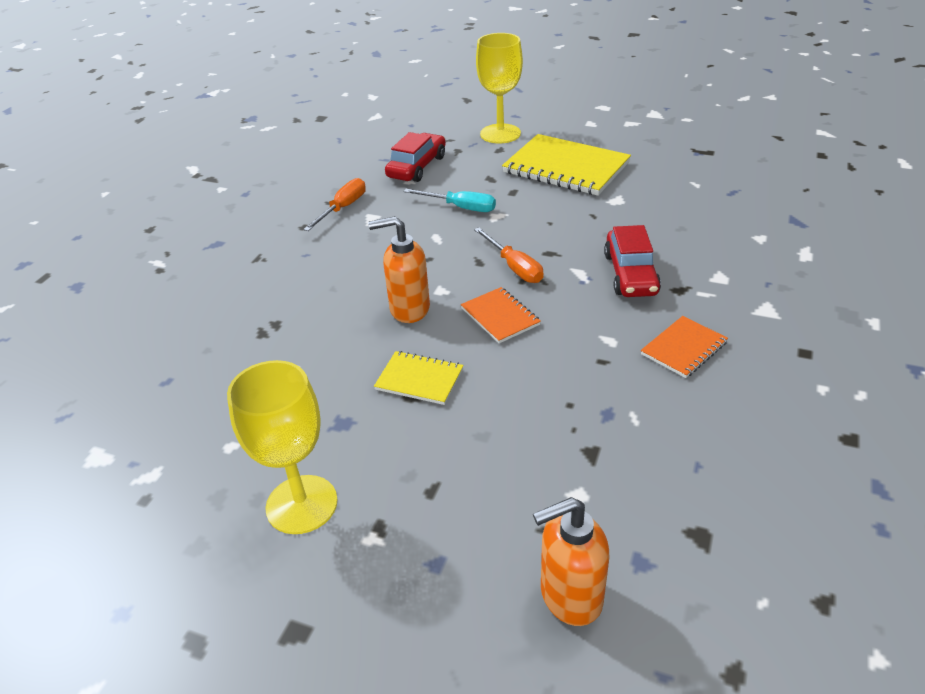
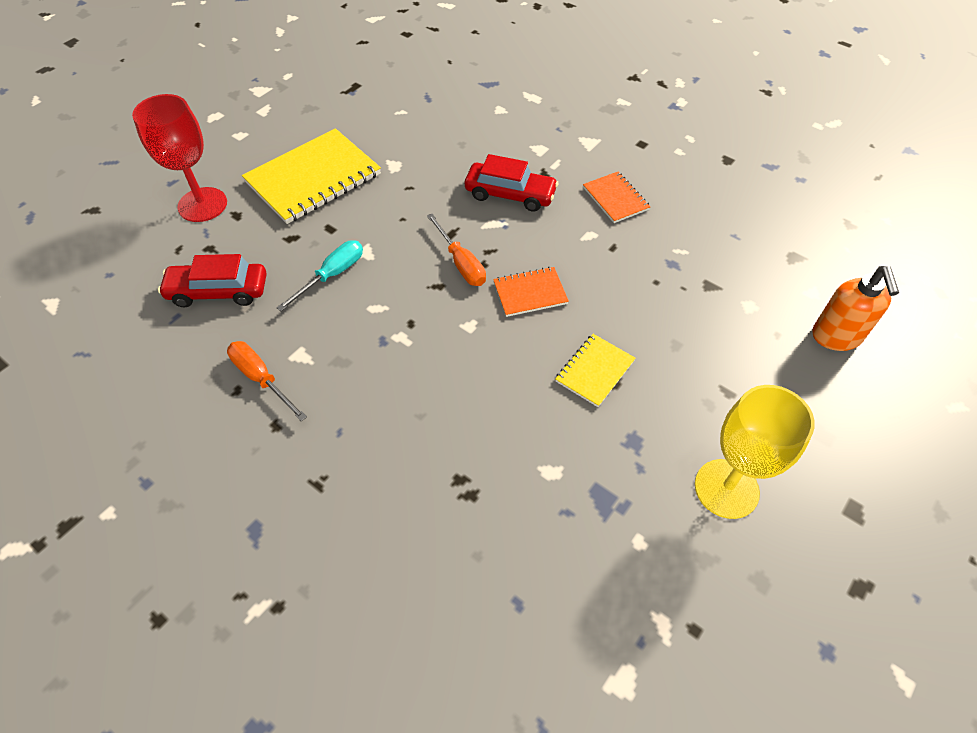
camera: 75 degrees left, 15 degrees up
(409, 309) = (488, 357): orange soap dispenser -> none
(417, 167) = (218, 291): red car -> red car turned 45 degrees counterclockwise
(500, 134) = (202, 205): yellow goblet -> red goblet
(514, 267) = (461, 263): orange screwdriver -> orange screwdriver turned 75 degrees clockwise

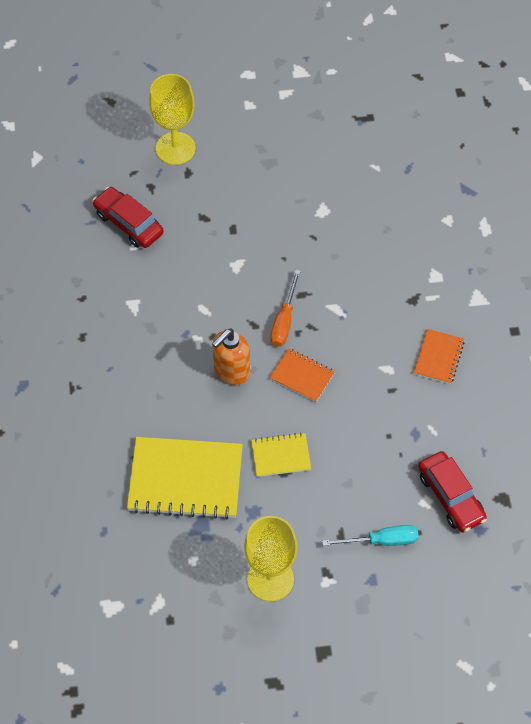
camera: 45 degrees right, 5 degrees up
(202, 205) = (175, 148): red goblet -> yellow goblet
(261, 378) = (100, 302): orange screwdriver -> none
(313, 178) = (260, 180): yellow notebook -> yellow notebook (185, 479)
(332, 275) = (201, 265): turquoise screwdriver -> turquoise screwdriver (382, 541)
(510, 194) = (372, 296): red car -> red car (450, 497)
(836, 337) = (452, 566): orange soap dispenser -> orange soap dispenser (231, 371)

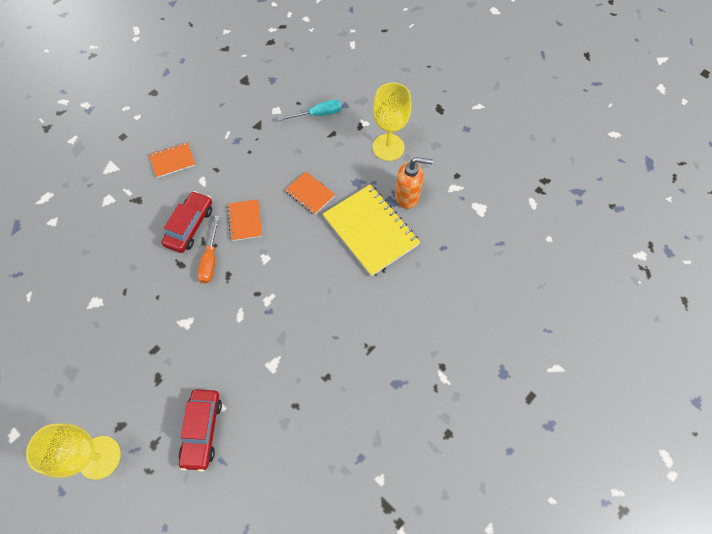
camera: 130 degrees left, 5 degrees up
(231, 371) = (274, 262): orange soap dispenser -> orange soap dispenser (407, 196)
(281, 456) = (310, 194): yellow notebook -> orange notebook
(284, 321) = (210, 259): orange screwdriver -> orange screwdriver turned 120 degrees clockwise
(382, 541) = (318, 114): turquoise screwdriver -> turquoise screwdriver turned 120 degrees clockwise
(450, 497) = (263, 102): red car -> red car (190, 226)

